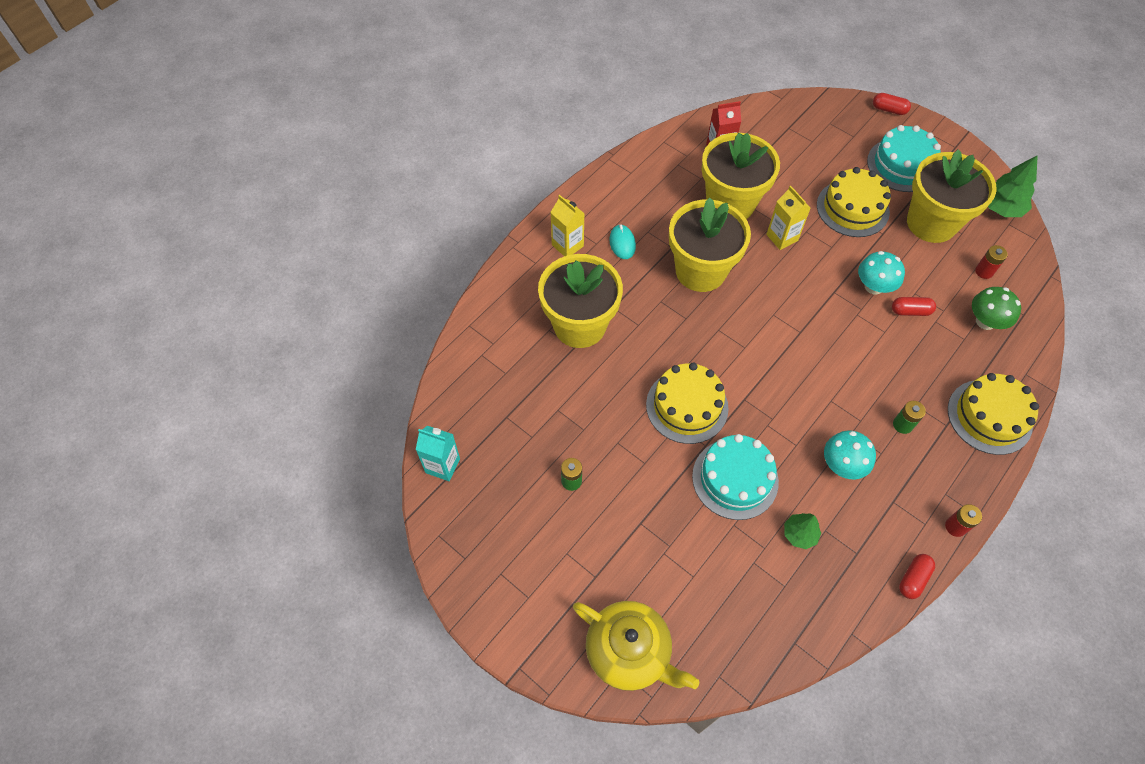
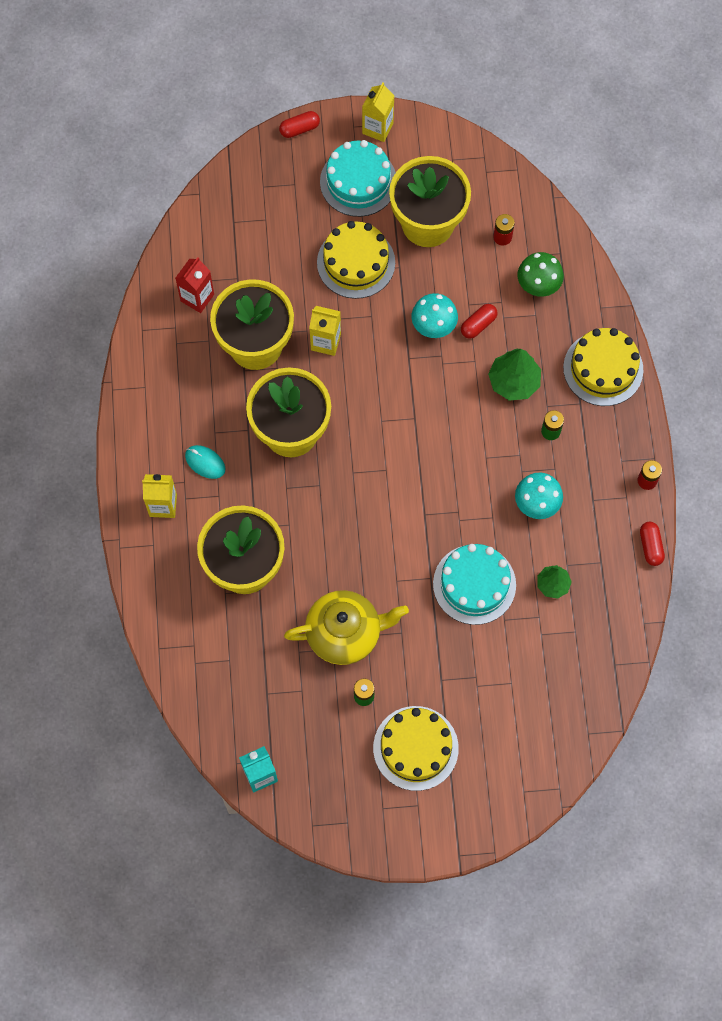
camera: 45 degrees left, 10 degrees up
(629, 652) = (518, 775): yellow teapot -> yellow teapot (345, 633)
(687, 406) = (389, 559): yellow cake -> yellow cake (415, 748)
(947, 145) = (377, 128): none -> yellow carton
(1001, 208) = (468, 160): green tree -> green tree (514, 381)

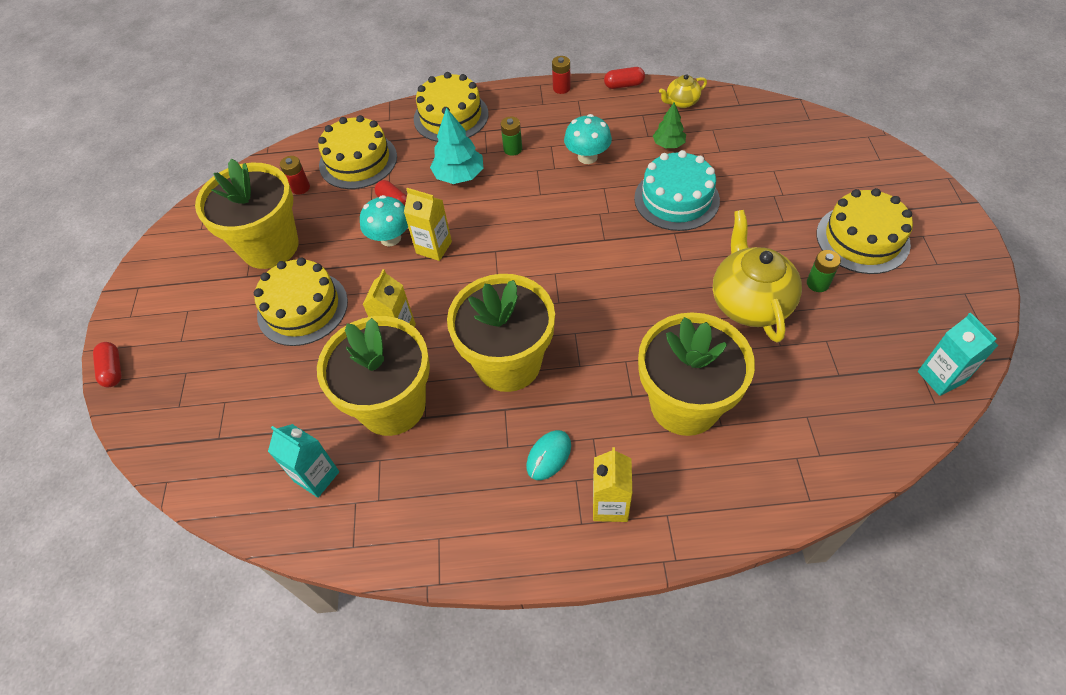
camera: 85 degrees left, 15 degrees down
(197, 298) = (317, 476): red carton -> turquoise carton
(358, 181) = (201, 309): turquoise cake -> none
(377, 128) = (140, 293): yellow carton -> yellow carton (434, 247)
(514, 381) = (459, 175): green tree -> turquoise tree
(538, 285) = (358, 161): green mushroom -> yellow cake
(619, 604) = (681, 102): none -> yellow teapot

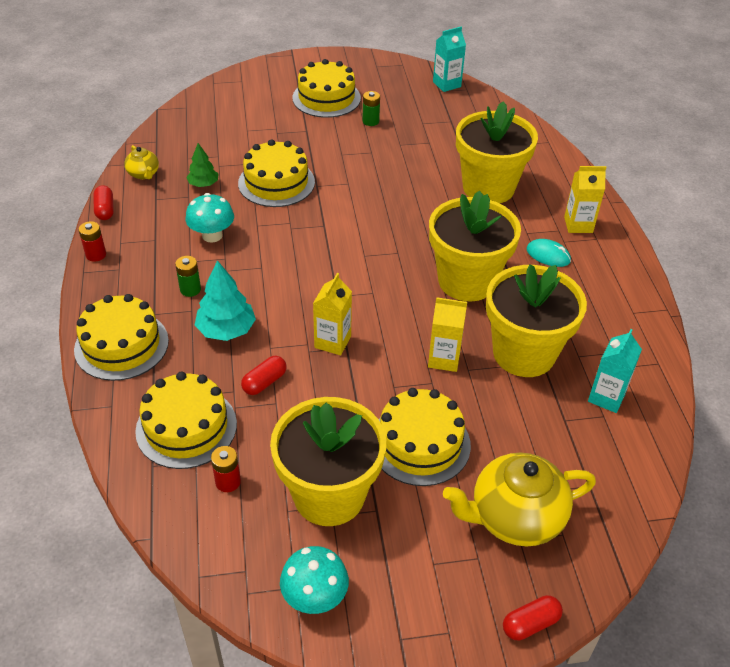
camera: 100 degrees left, 10 degrees down
(390, 238) = (318, 379): turquoise mushroom -> turquoise mushroom (315, 597)
(676, 199) = (276, 182): turquoise cake -> yellow cake
(749, 302) = (391, 152): yellow teapot -> yellow teapot (514, 517)

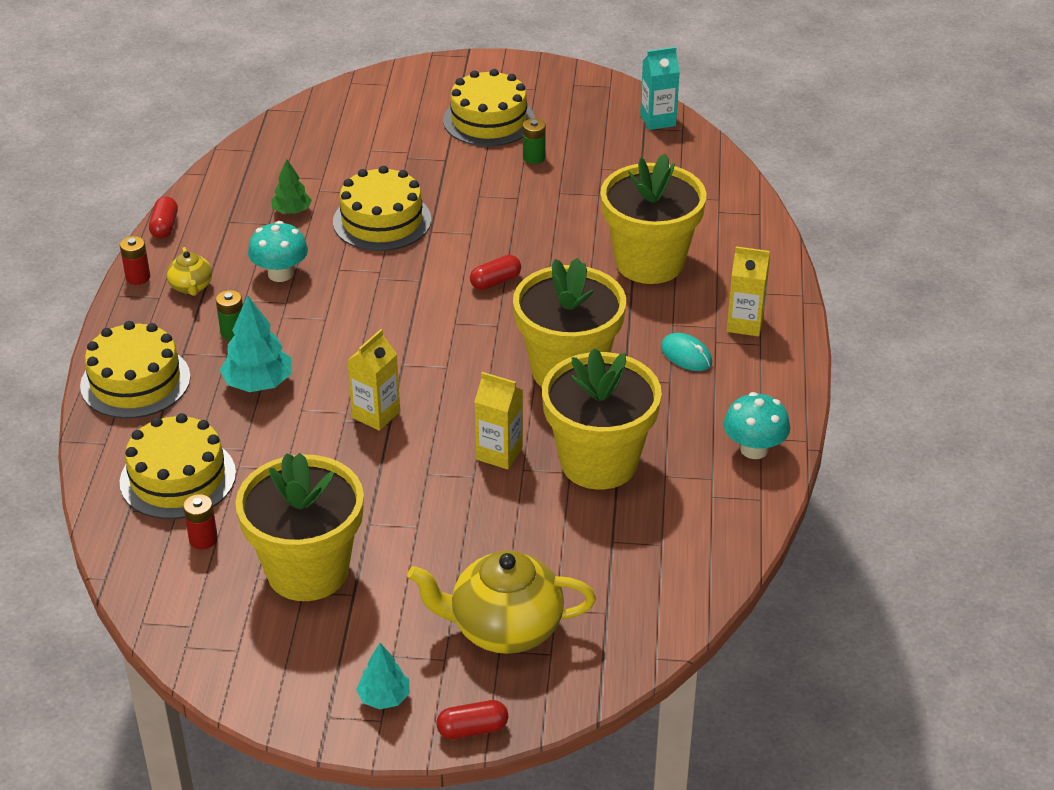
camera: 15 degrees right, 5 degrees down
(143, 174) = (224, 189): yellow teapot -> yellow teapot (191, 287)
(264, 382) = (281, 445): red capsule -> red capsule (495, 282)
(315, 597) = (254, 663): turquoise mushroom -> turquoise mushroom (754, 449)
(420, 443) = (431, 537): yellow cake -> none
(442, 608) = (384, 697): none -> turquoise tree
(606, 397) = (675, 525): turquoise carton -> none

